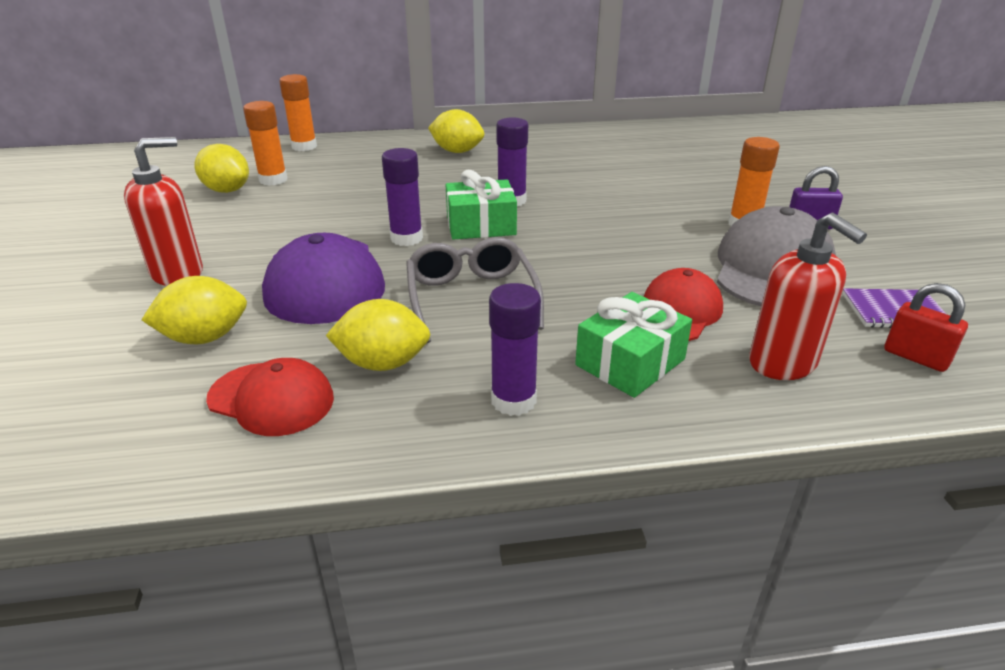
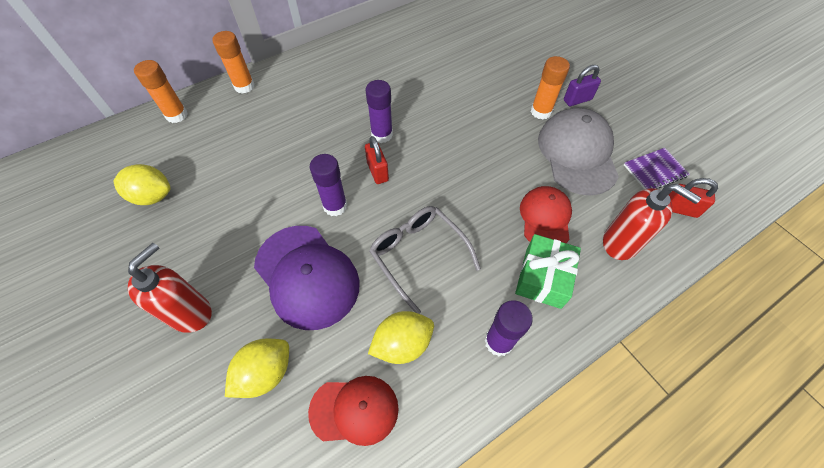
camera: 25 degrees left, 25 degrees up
(273, 180) = (182, 169): orange glue stick -> orange glue stick (244, 86)
(457, 151) = (306, 84): yellow lemon -> none
(481, 225) = (377, 172): green gift -> red padlock

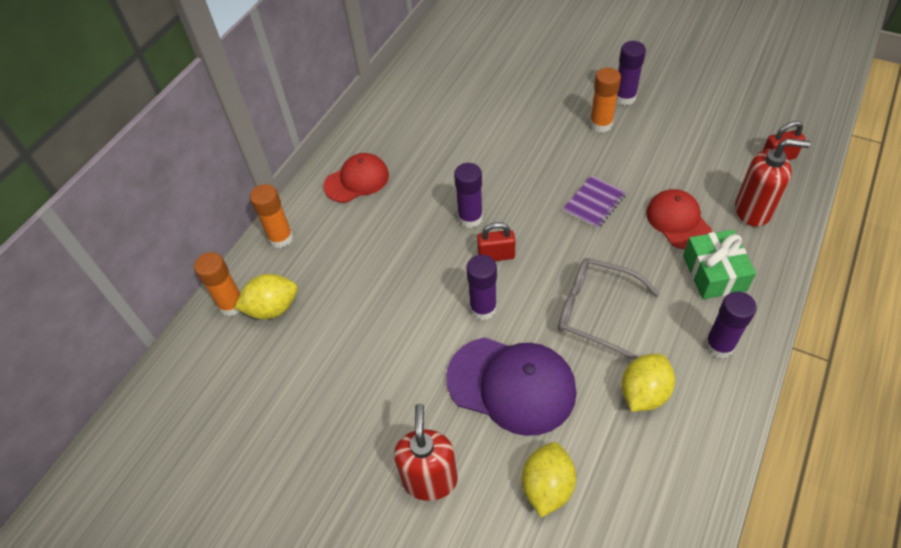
camera: 25 degrees left, 5 degrees down
(152, 196) = (285, 398): yellow lemon -> yellow lemon (272, 308)
(354, 410) = (648, 468): red cap -> red cap (357, 180)
(377, 172) = (496, 255): red padlock -> red padlock turned 45 degrees counterclockwise
(577, 100) = (624, 97): purple padlock -> purple glue stick
(577, 153) = (661, 149): grey cap -> none
(654, 171) = (735, 133): purple notebook -> purple notebook (594, 203)

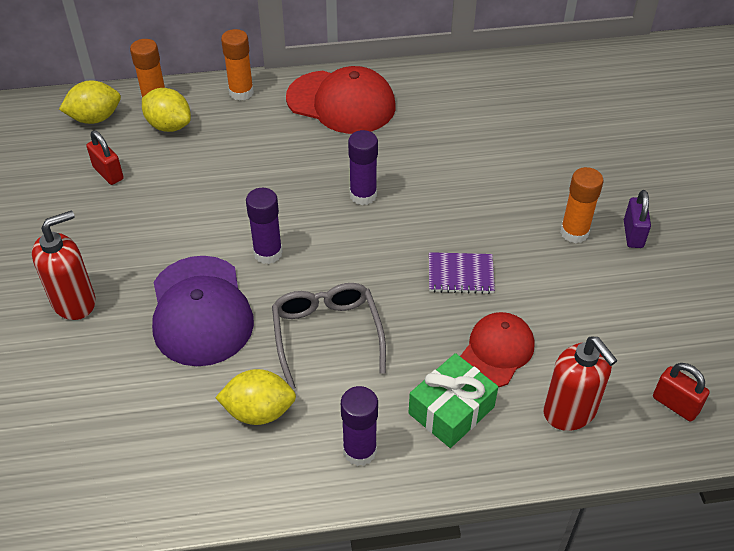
camera: 50 degrees right, 5 degrees down
(357, 180) = (341, 102): red cap -> red cap, size x1.57
(496, 255) = (334, 233): red padlock -> red padlock (108, 173)
(547, 486) = (114, 382): yellow lemon -> yellow lemon (95, 118)
(624, 97) = (633, 234): purple glue stick -> purple padlock

